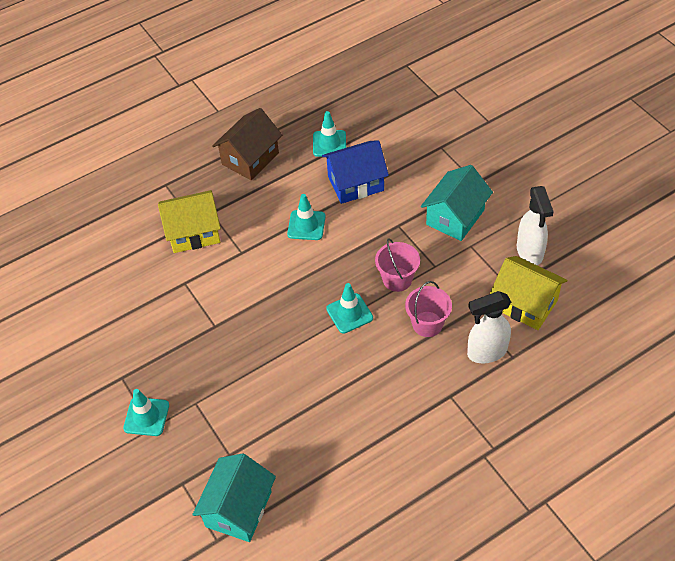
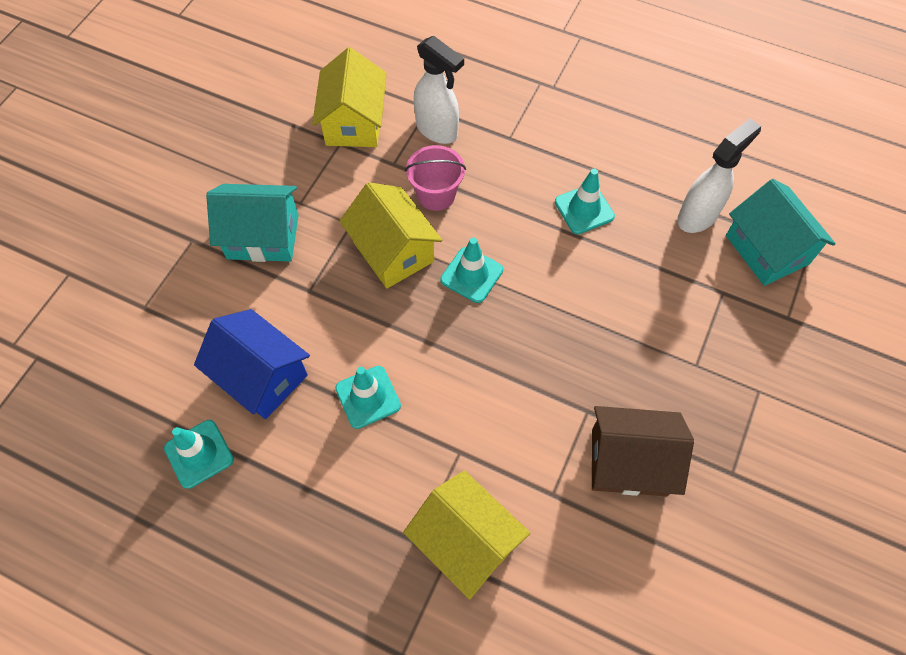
camera: 125 degrees left, 10 degrees up
(146, 417) = (753, 407): turquoise traffic cone -> turquoise traffic cone (584, 209)
(238, 509) = (767, 249): turquoise house -> turquoise house turned 75 degrees clockwise
(250, 158) = (282, 553): brown house -> brown house (629, 462)
(397, 279) = (393, 251): pink bucket -> yellow house
(530, 252) = (278, 145): white spray bottle -> white spray bottle (698, 216)

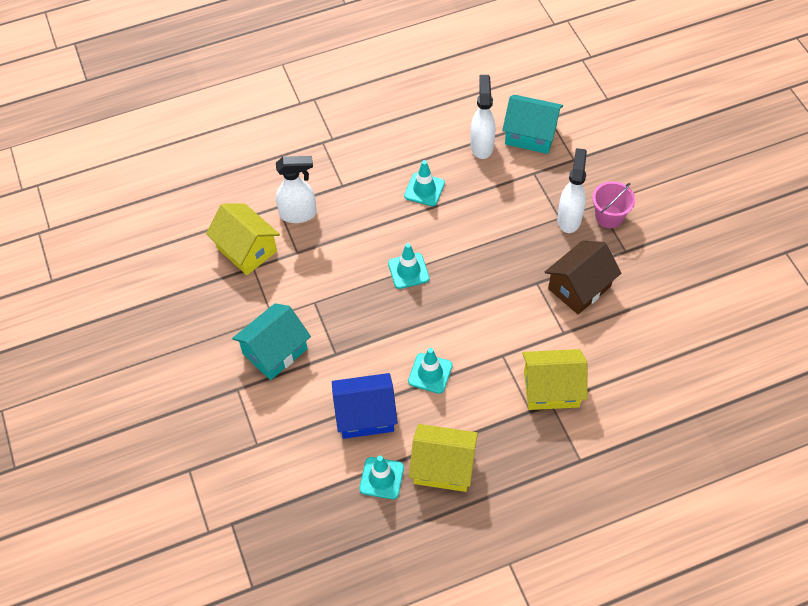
camera: 45 degrees left, 5 degrees down
(393, 251) = (354, 295): yellow house -> yellow house (443, 467)
(436, 195) = (340, 248): pink bucket -> pink bucket (609, 216)
(707, 376) = (569, 218): none -> white spray bottle

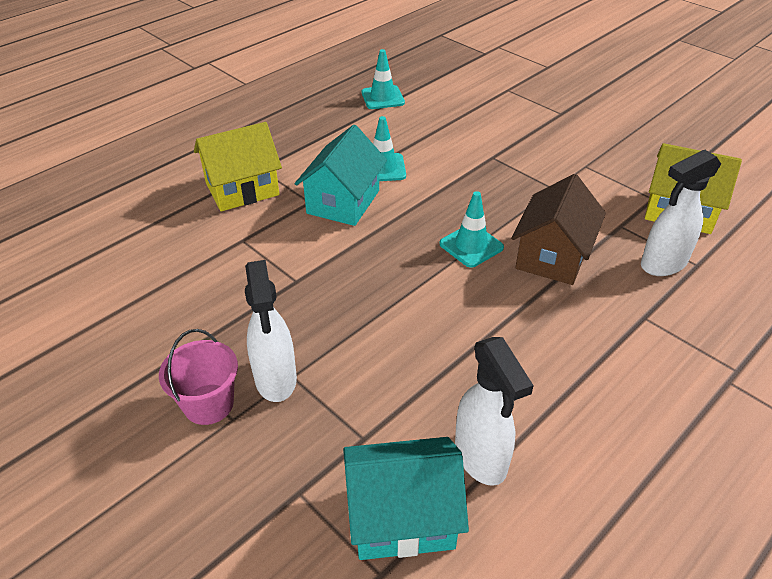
camera: 155 degrees right, 15 degrees down
(275, 351) = (554, 143): turquoise house -> turquoise house (343, 202)
(365, 415) = (426, 126): blue house -> none
(424, 189) = (524, 350): turquoise traffic cone -> none
(443, 467) = (331, 115): yellow house -> none
(579, 287) = (234, 292): brown house -> brown house (552, 256)

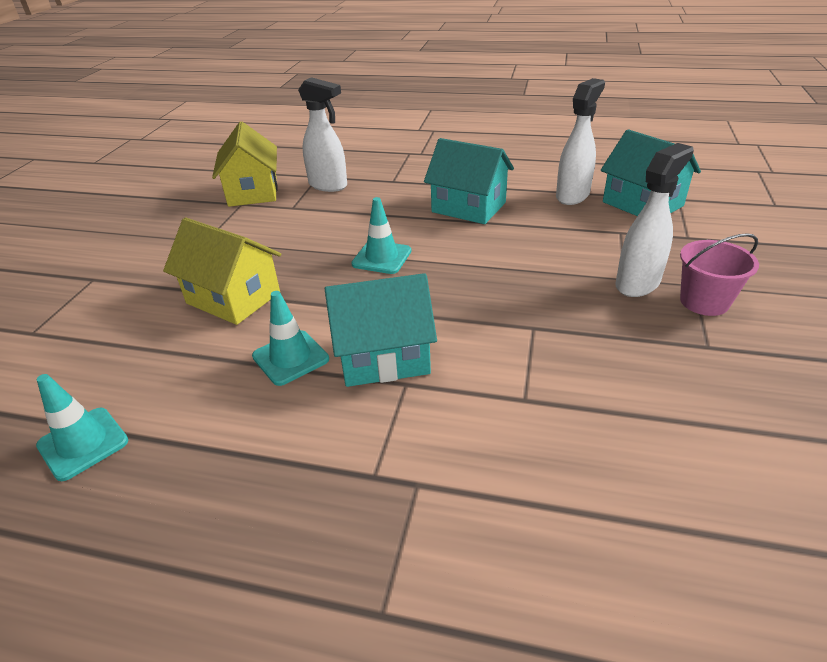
camera: 120 degrees left, 5 degrees down
(242, 189) = (436, 463): yellow house -> yellow house (233, 298)
(524, 346) = (468, 207): none -> turquoise house
(552, 256) = (359, 222): brown house -> none

